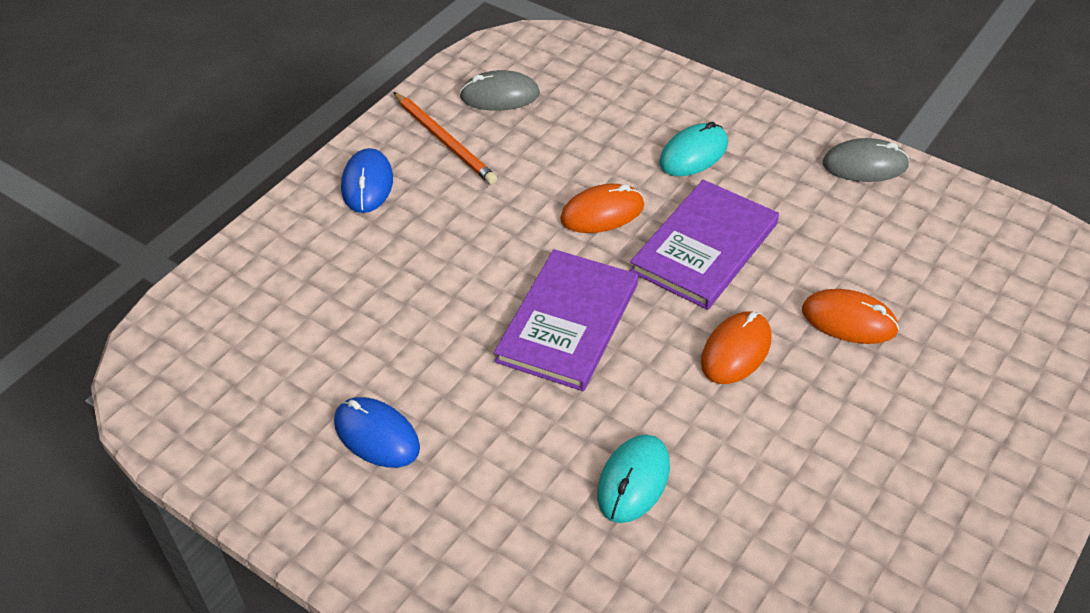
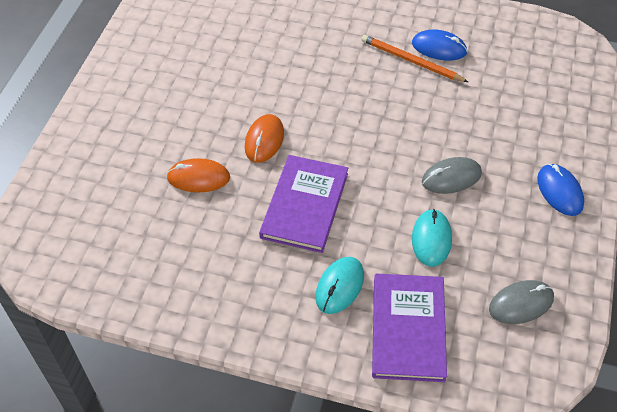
camera: 160 degrees right, 5 degrees up
(444, 141) = (533, 244): orange pencil -> orange pencil (411, 61)
(568, 322) = (370, 131): purple book -> purple book (408, 328)
(602, 212) = (385, 213): orange mouse -> none
(633, 481) = (298, 60): turquoise mouse -> turquoise mouse (431, 239)
(865, 165) = (202, 314): grey mouse -> grey mouse (451, 177)

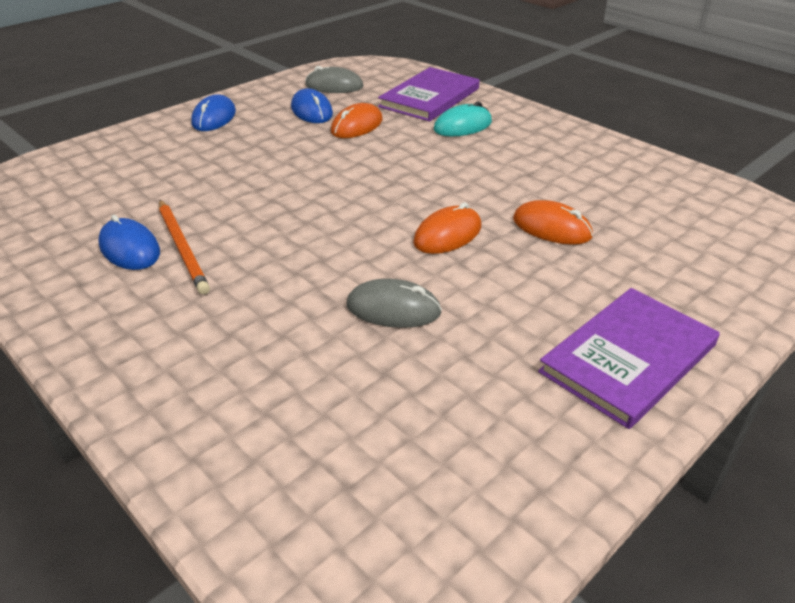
camera: 150 degrees left, 15 degrees down
(304, 205) = (448, 174): purple book -> purple book (628, 358)
(431, 239) = (357, 126): turquoise mouse -> orange mouse
(451, 177) = (288, 150): grey mouse -> grey mouse (393, 309)
(493, 244) = (312, 111): none -> blue mouse

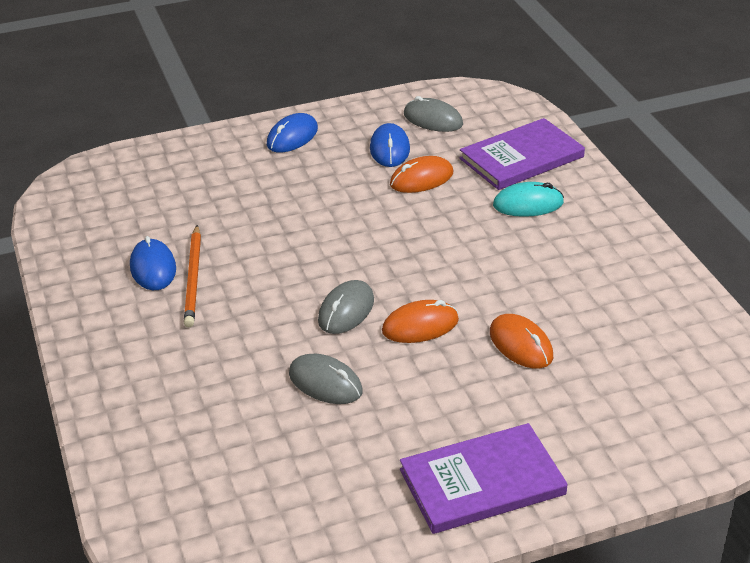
camera: 25 degrees right, 0 degrees up
(365, 239) = (346, 310): none -> grey mouse

